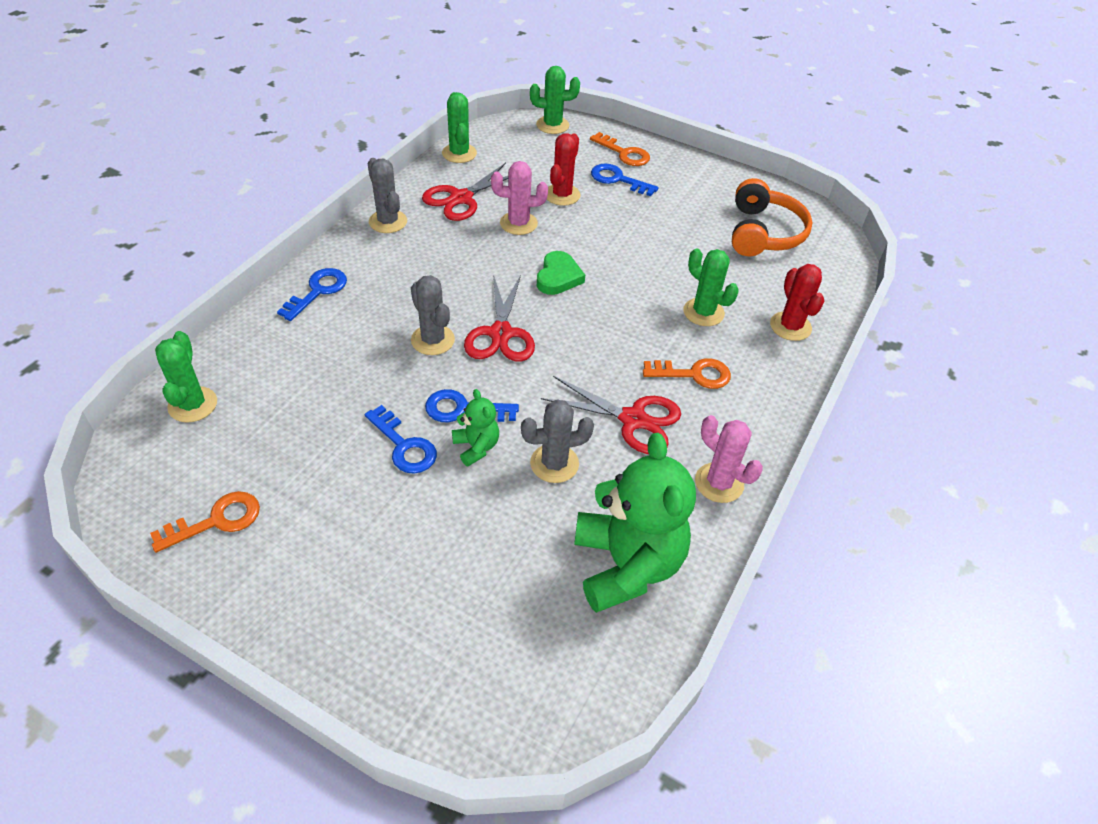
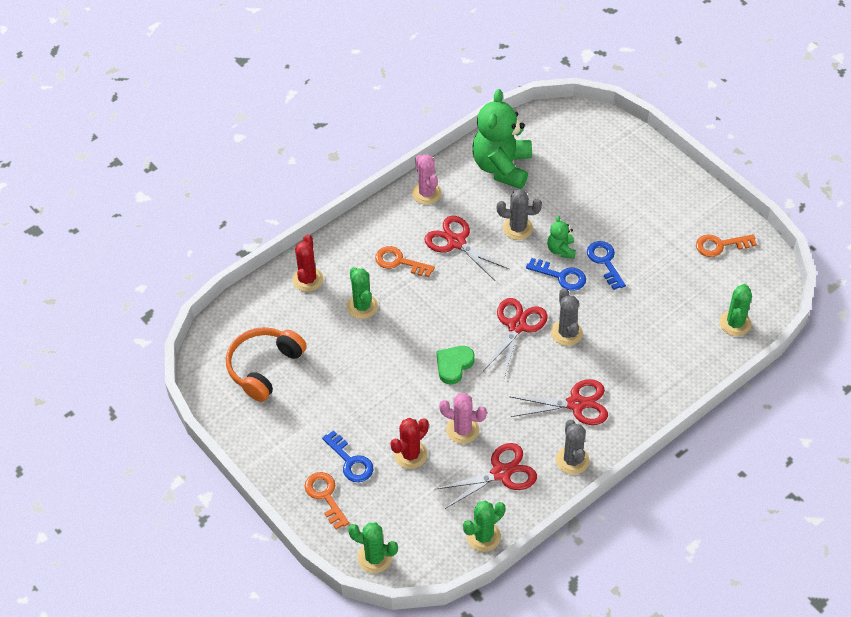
camera: 155 degrees left, 5 degrees up
(318, 291) = (642, 398): blue key -> none
(398, 270) = (576, 404): none -> red scissors
(459, 153) = (483, 536): green cactus -> green cactus turned 45 degrees clockwise

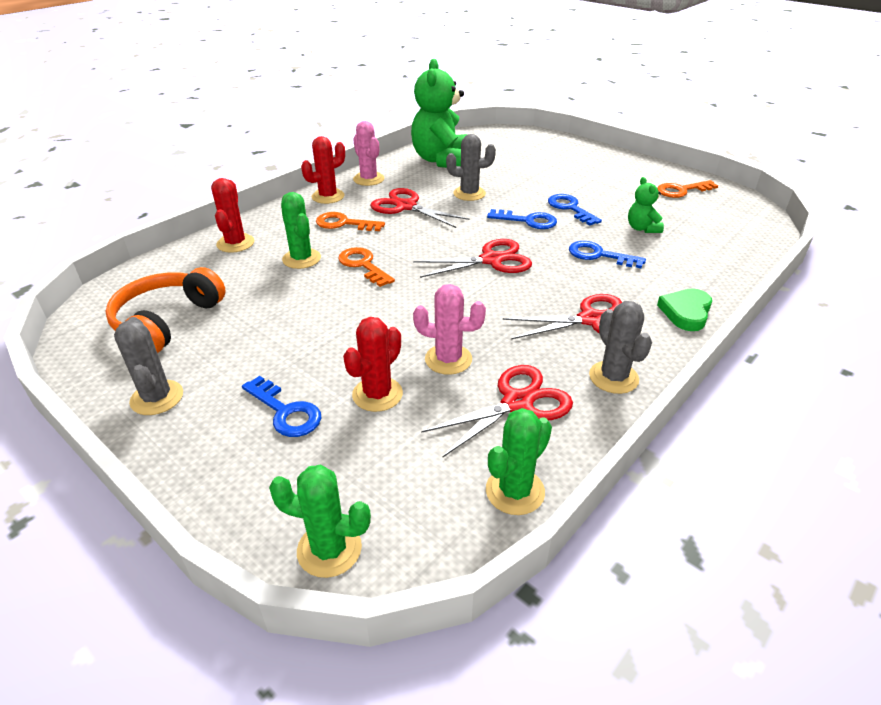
camera: 10 degrees left, 15 degrees down
(325, 496) = (243, 462): orange key -> orange key (363, 265)
(387, 218) = (328, 196): none -> red cactus
(454, 365) = (423, 298): green heart -> green heart (686, 312)
(517, 326) = (491, 260): red scissors -> red scissors turned 60 degrees clockwise
(561, 250) = (520, 204): green teddy bear -> green teddy bear (642, 228)
(566, 333) = (552, 261): grey cactus -> grey cactus (157, 398)
(608, 330) = (599, 255): none -> blue key
(735, 323) = (736, 239): green cactus -> none

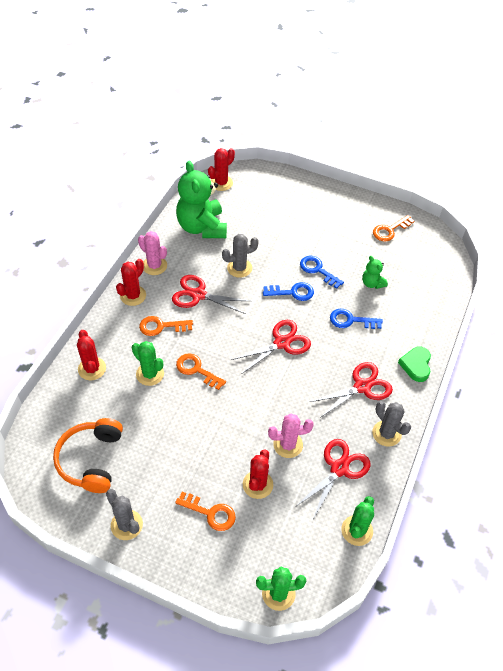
camera: 20 degrees left, 15 degrees up
(285, 412) = (210, 513): blue key -> orange key
(482, 135) = (221, 183): none -> red cactus

